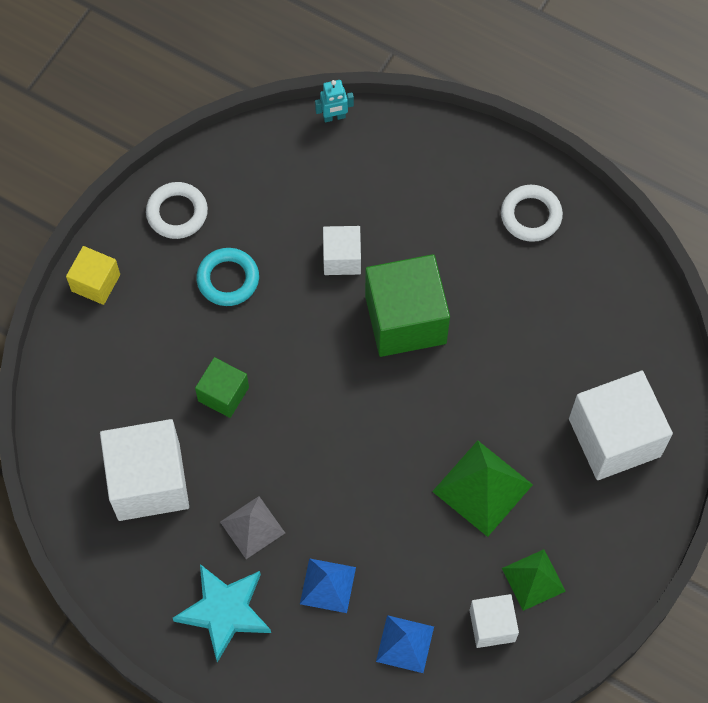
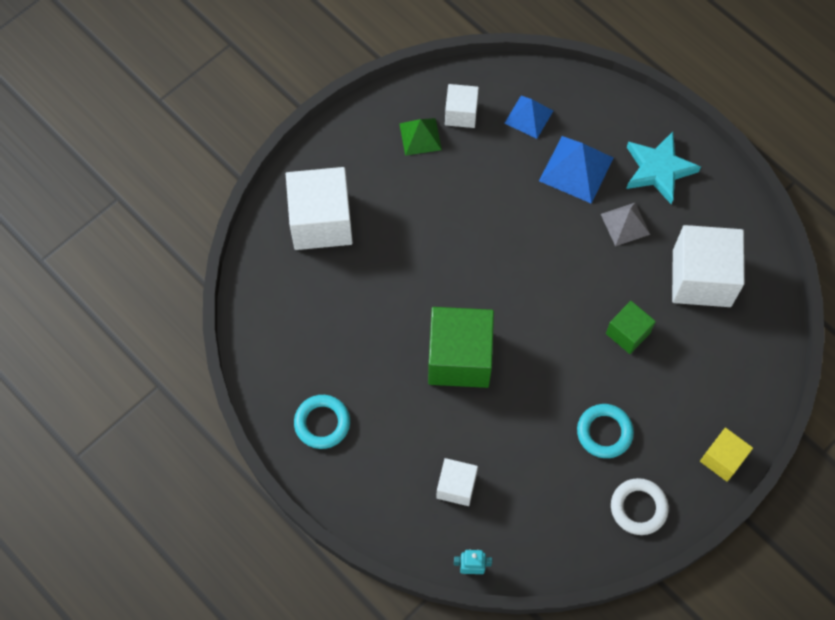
camera: 165 degrees left, 0 degrees up
(328, 585) = (576, 169): blue pyramid -> blue pyramid, size x1.53
(342, 258) = (499, 426): white cube -> white cube (456, 486)
(482, 488) = (437, 209): green pyramid -> none
(531, 215) = (322, 423): white ring -> turquoise ring

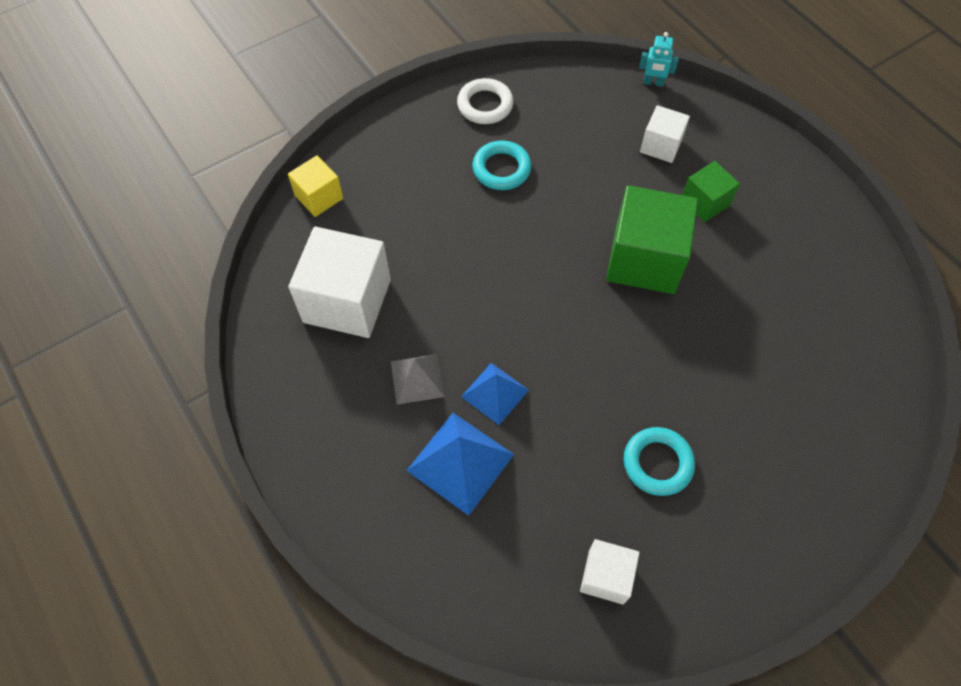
camera: 170 degrees left, 5 degrees down
(321, 221) = (809, 445): white cube -> none
(322, 423) = (800, 219): turquoise ring -> turquoise ring (657, 463)
(420, 136) = (669, 549): green pyramid -> none
(528, 116) = (508, 554): blue pyramid -> blue pyramid (495, 393)
(628, 333) = (450, 256): green cube -> green cube (705, 202)
(658, 169) = (352, 443): turquoise star -> none
(722, 459) = (390, 131): yellow cube -> yellow cube (319, 197)

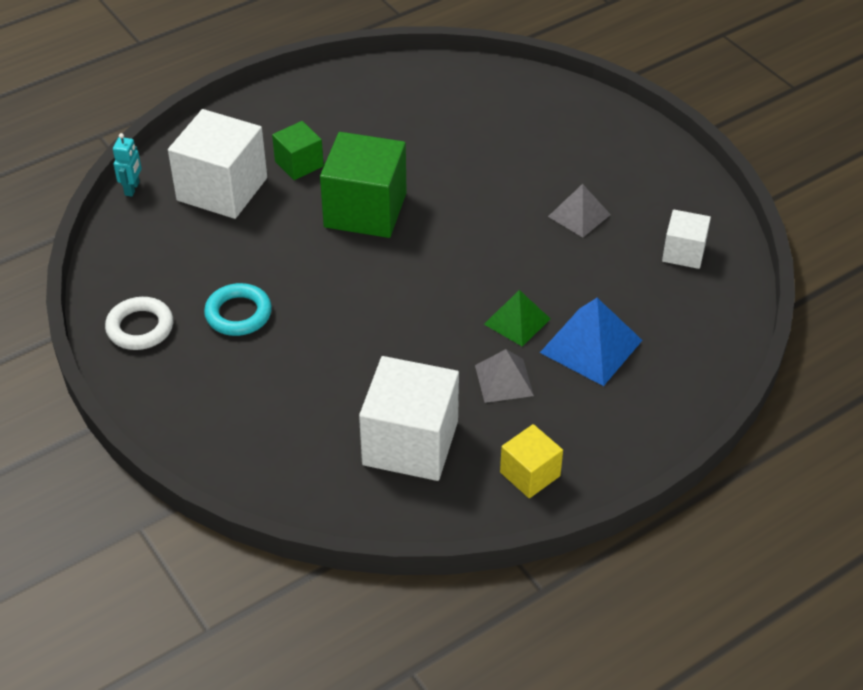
camera: 90 degrees left, 15 degrees down
(319, 197) = (262, 479): yellow cube -> yellow cube (530, 474)
(495, 393) = (517, 321): blue pyramid -> green pyramid
(657, 463) = (579, 215): turquoise ring -> grey pyramid
(661, 145) = (222, 189): white cube -> white cube, size x1.86

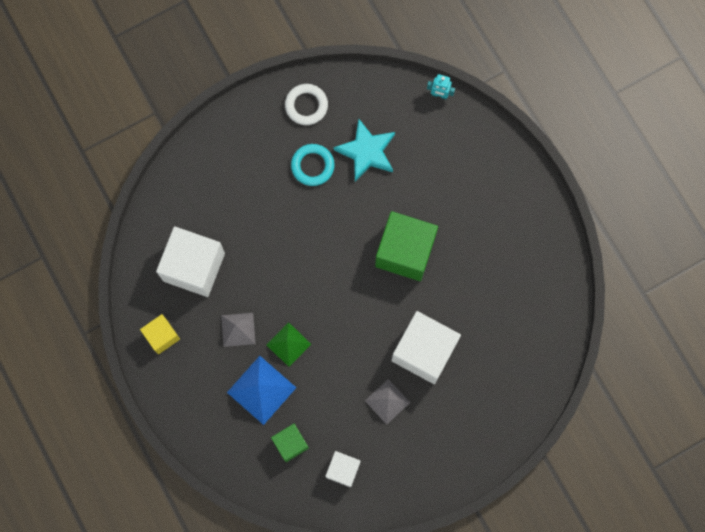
camera: 95 degrees right, 30 degrees up
(216, 257) = (367, 152): none -> turquoise star
(222, 189) = (434, 155): white cube -> white cube (424, 351)
(299, 164) = (457, 208): green cube -> green cube (290, 443)

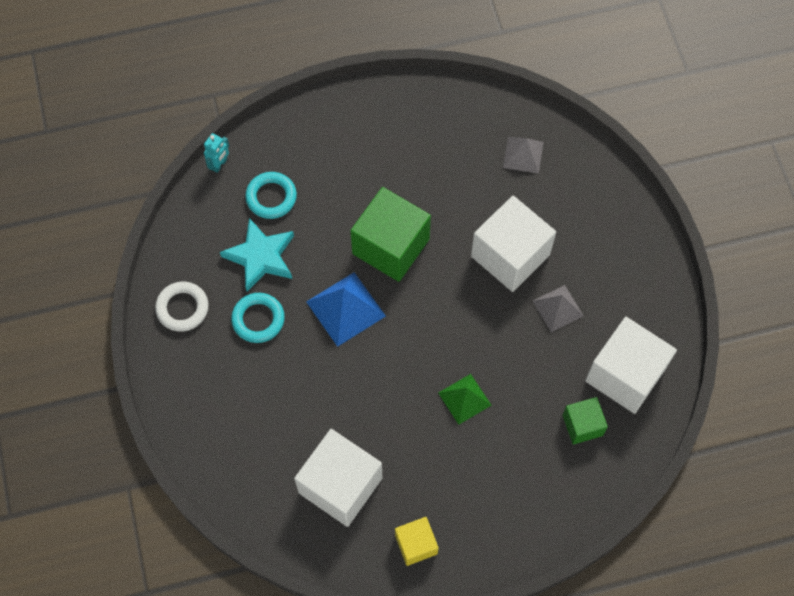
camera: 75 degrees left, 10 degrees down
(238, 329) = (431, 452): grey pyramid -> grey pyramid (523, 155)
(261, 390) = (511, 442): blue pyramid -> blue pyramid (346, 308)
(343, 469) = (625, 375): white cube -> white cube, size x1.86
(422, 144) = (271, 197): none -> turquoise ring

